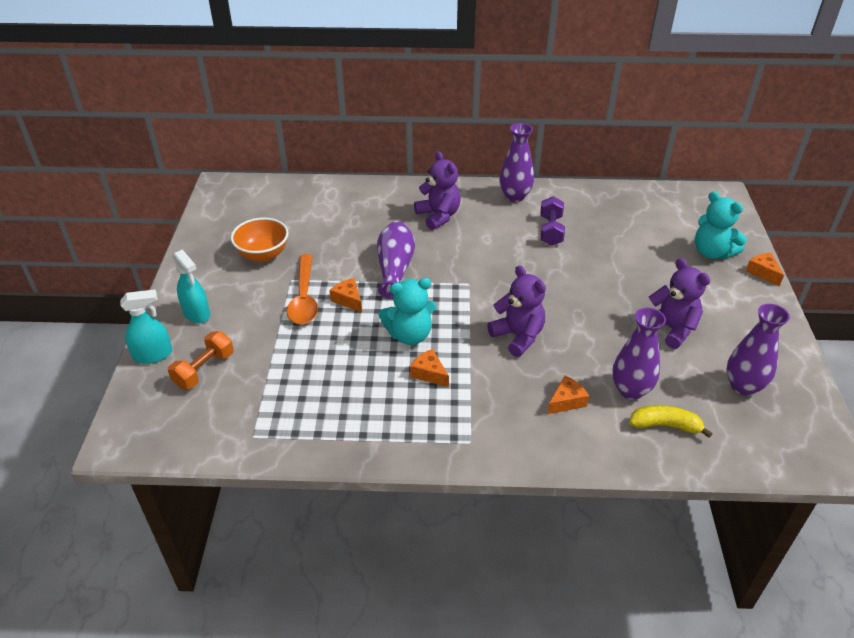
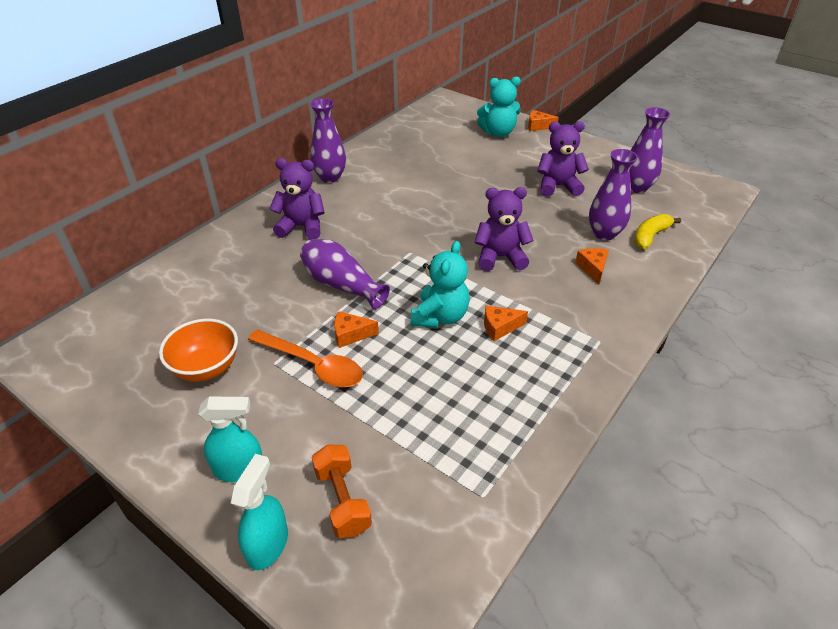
camera: 55 degrees left, 0 degrees up
(551, 231) = (394, 182): purple dumbbell -> none

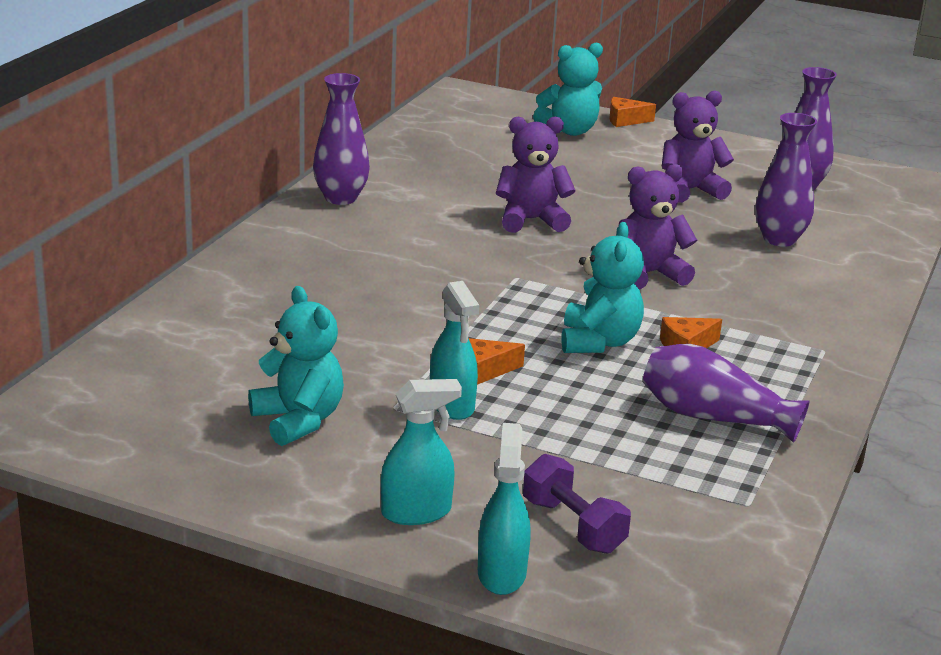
camera: 15 degrees left, 15 degrees down
(206, 368) = (298, 420): orange bowl -> turquoise teddy bear
(302, 227) = (335, 259): purple teddy bear -> purple teddy bear (531, 220)
(313, 365) = (452, 405): orange spoon -> turquoise spray bottle
(341, 285) = (437, 319): purple vase -> purple vase (713, 417)
(342, 500) = (573, 526): orange dumbbell -> purple dumbbell
(592, 268) = (781, 277): orange cheese -> none
(650, 236) = (842, 239): yellow banana -> none

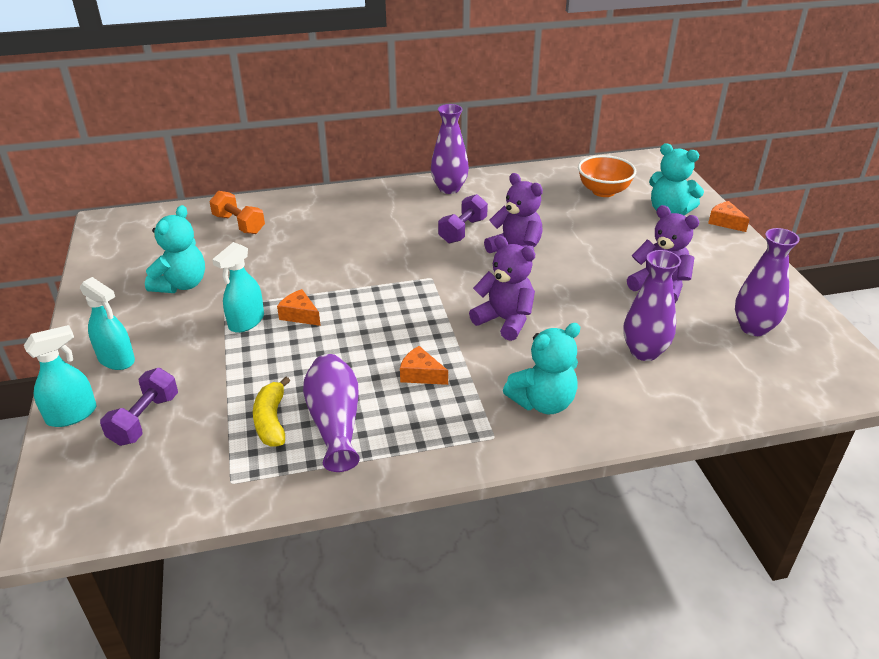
camera: 55 degrees right, 10 degrees up
(204, 339) = (239, 224): none -> orange dumbbell
(446, 227) = (463, 231): none -> purple dumbbell
(483, 138) = (603, 191): none -> orange bowl
(599, 342) = (384, 339): turquoise teddy bear -> turquoise teddy bear (543, 402)
(669, 450) = (272, 421): none -> yellow banana

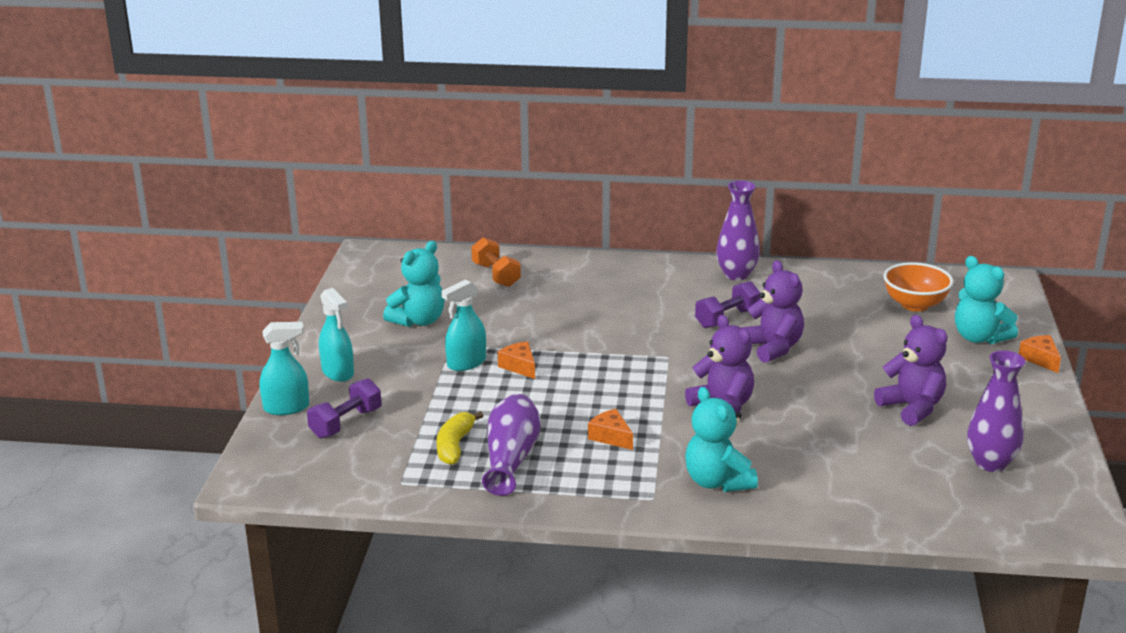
camera: 20 degrees right, 10 degrees down
(543, 402) = (717, 482): turquoise teddy bear -> turquoise teddy bear turned 75 degrees clockwise
(644, 352) = (851, 461): purple vase -> none

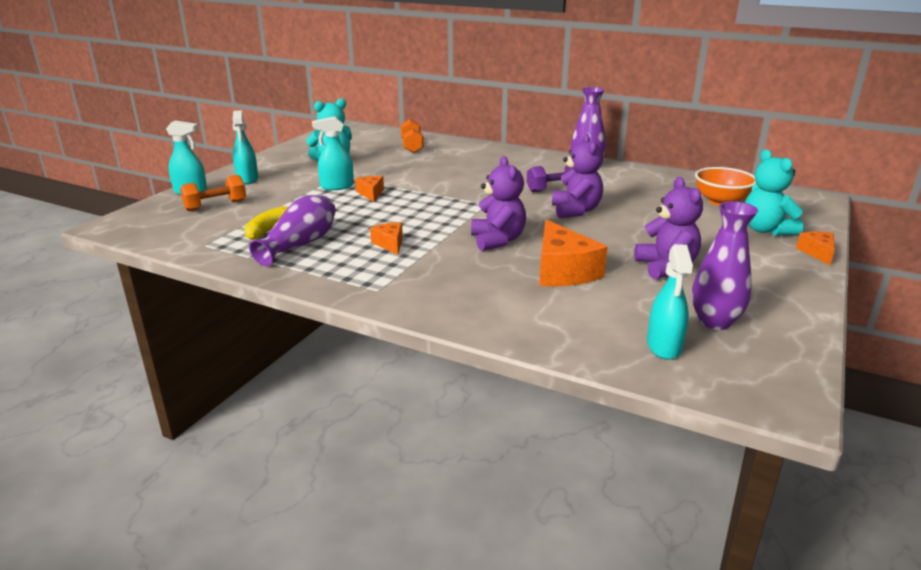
camera: 20 degrees right, 0 degrees up
(346, 423) = (216, 206): purple dumbbell -> orange dumbbell
(717, 482) = (444, 288): turquoise teddy bear -> none
(817, 434) = (563, 271): none -> orange cheese
(963, 500) = (664, 346): none -> turquoise spray bottle

